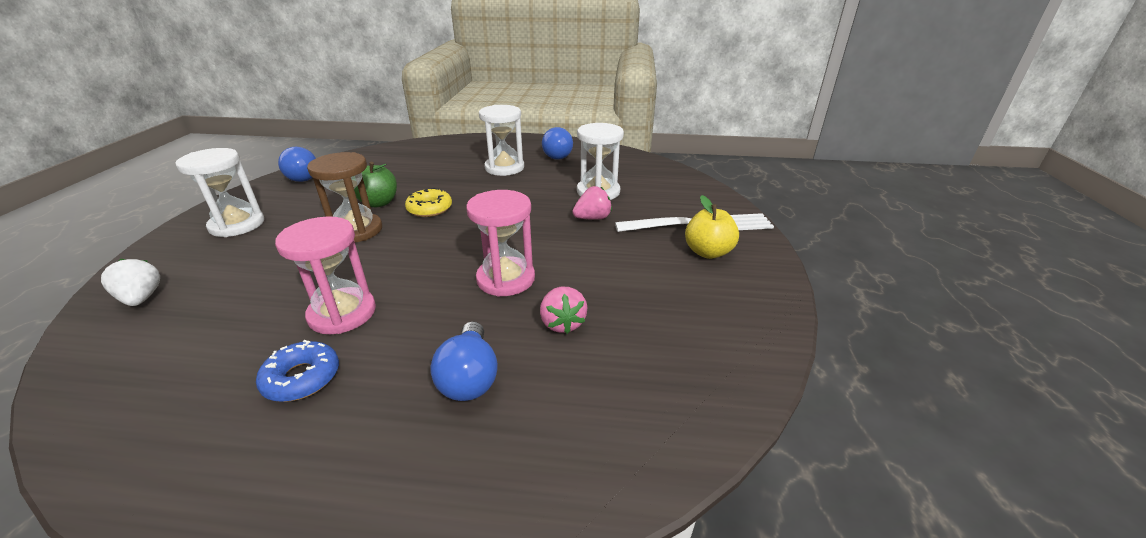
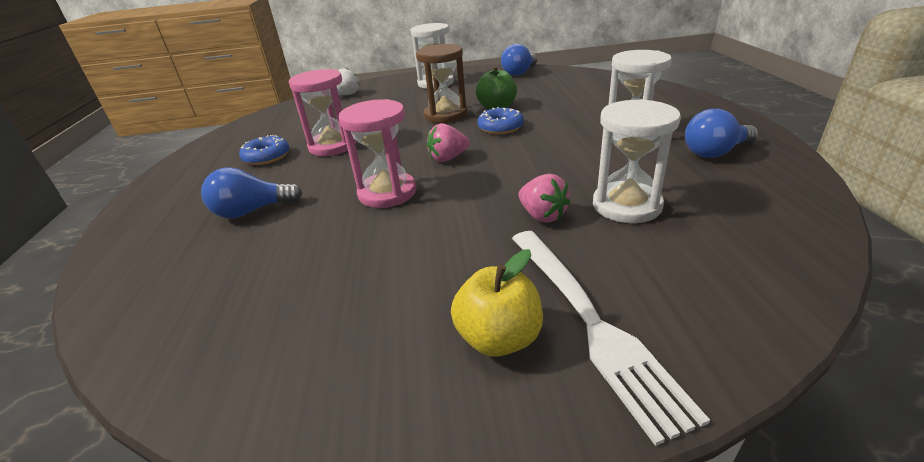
camera: 80 degrees right, 0 degrees up
(429, 209) = (500, 127): yellow donut -> blue donut
(562, 323) = (316, 238): pink strawberry -> pink strawberry (448, 158)

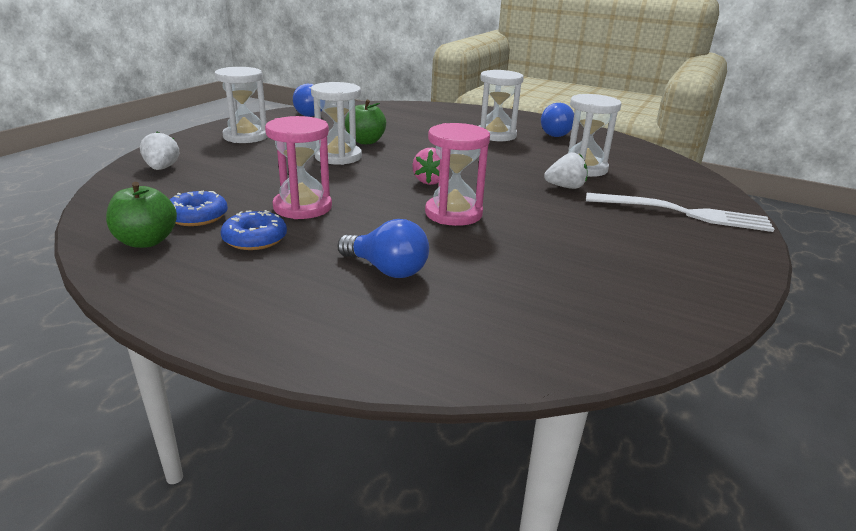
camera: 60 degrees left, 5 degrees down
(239, 138) = (146, 241): none -> green apple
(252, 211) = (387, 269): blue light bulb -> blue light bulb turned 75 degrees counterclockwise
(445, 115) = (338, 157): brown hourglass -> white hourglass
(499, 338) = (678, 235): yellow apple -> none
(500, 127) = (409, 153): blue donut -> blue donut (197, 216)
(542, 215) = (565, 187): pink strawberry -> white strawberry

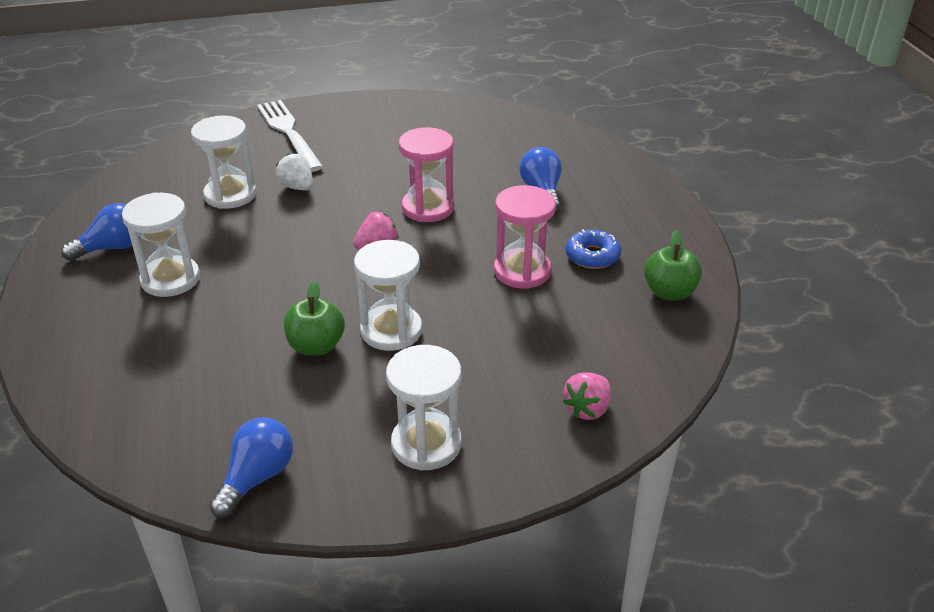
camera: 130 degrees left, 10 degrees up
(162, 168) = (587, 409): white strawberry -> pink strawberry
(197, 216) = (612, 303): blue donut -> none

